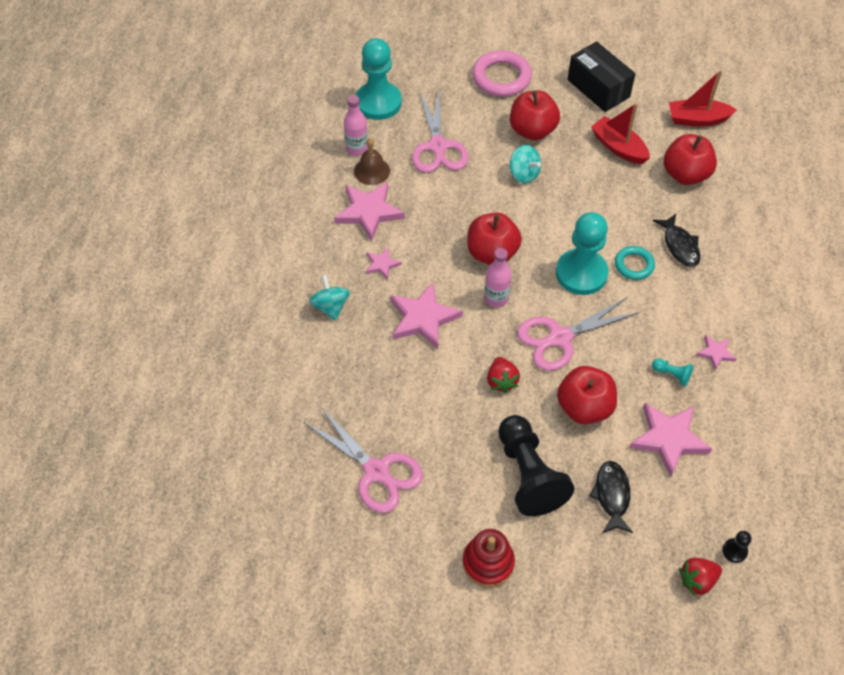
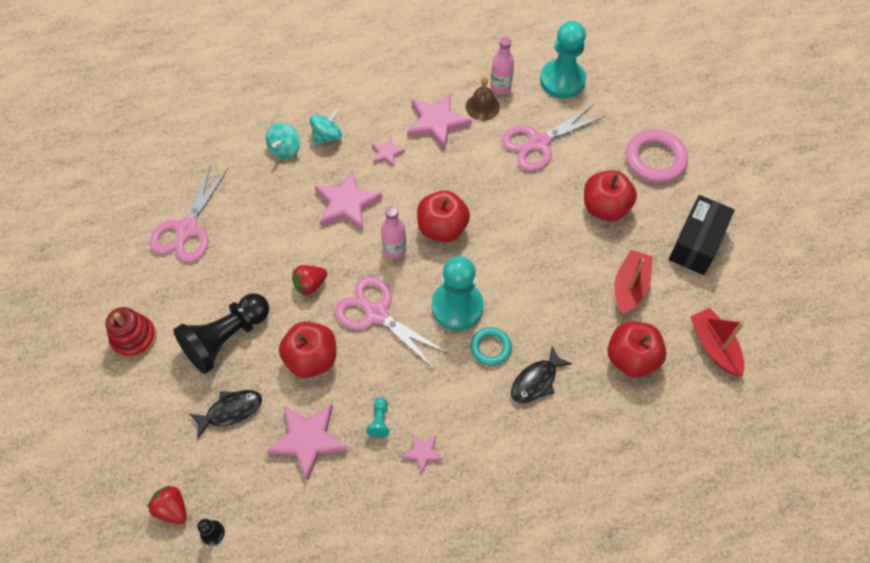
camera: 65 degrees right, 5 degrees up
(524, 174) = (547, 220): turquoise spinning top -> turquoise spinning top (285, 149)

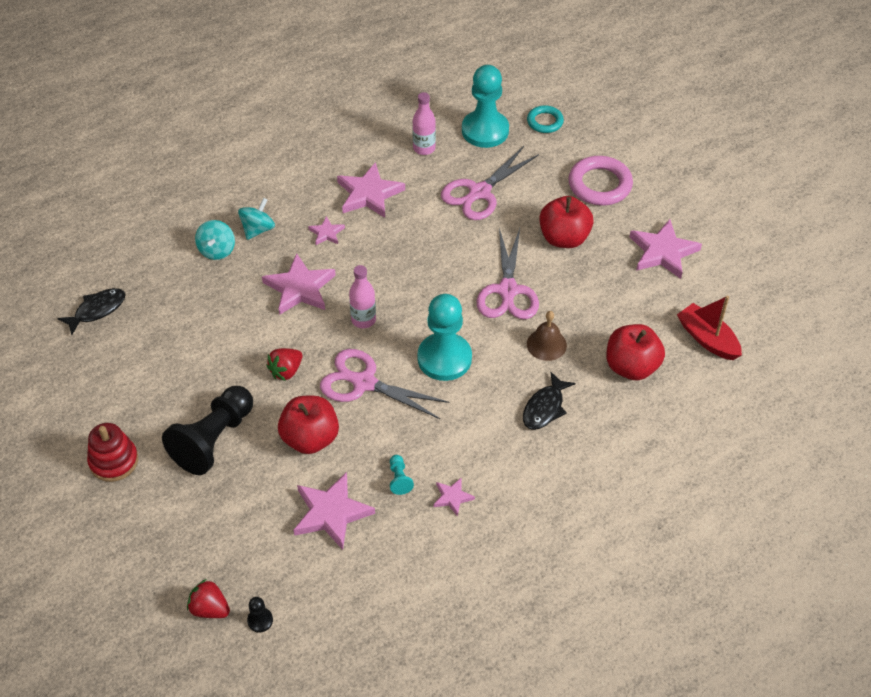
camera: 15 degrees left, 10 degrees down
(187, 229) = (136, 346): pink scissors -> pink scissors (507, 290)
(231, 411) = (241, 505): black fish -> black fish (97, 310)
(442, 228) = (406, 290): red apple -> none
(482, 107) = (411, 170): brown bell -> brown bell (546, 344)
(490, 348) = (490, 388): turquoise ring -> turquoise ring (545, 122)
(629, 287) = (610, 304): red boat -> none
(696, 243) = (663, 252): black box -> pink star

